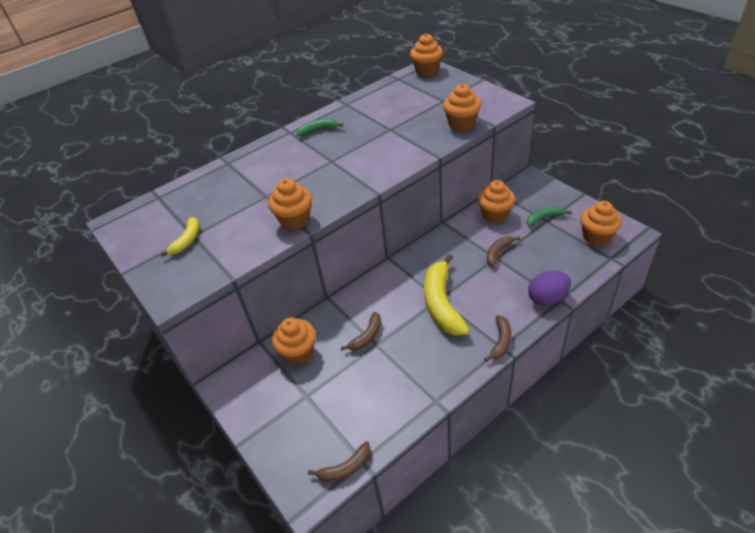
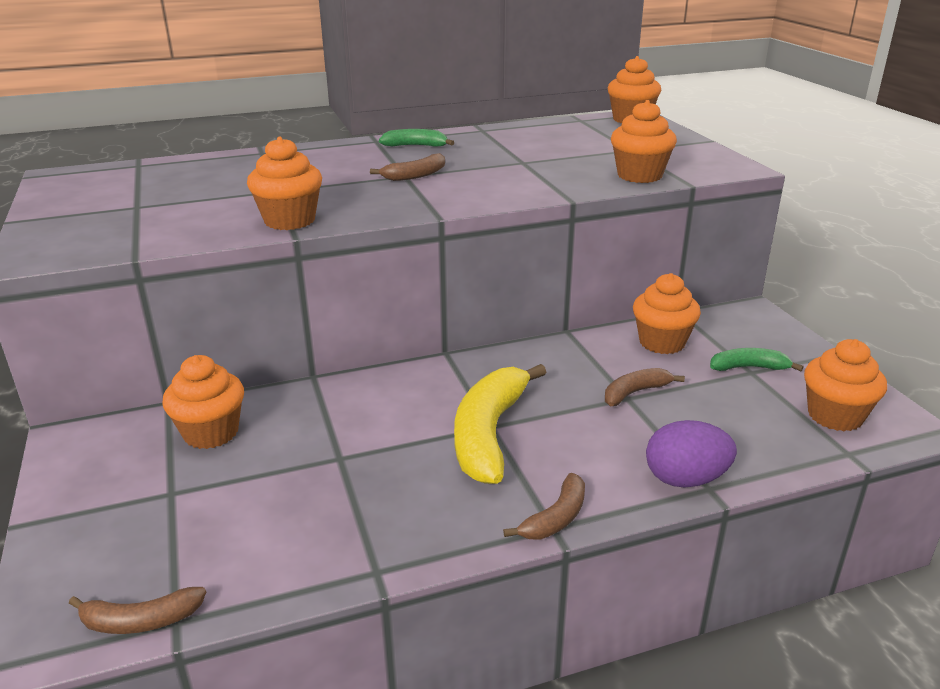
camera: 15 degrees right, 15 degrees down
(187, 240) = (123, 209): yellow banana -> none
(367, 336) = (332, 443): brown banana -> brown banana (415, 175)

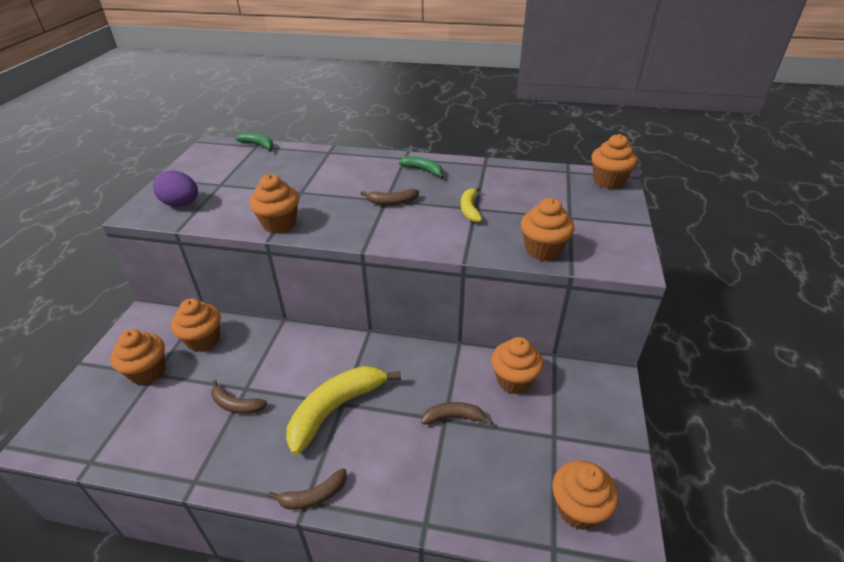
camera: 30 degrees right, 10 degrees up
(140, 621) = (78, 453): brown banana -> brown banana (236, 405)
(156, 494) = (148, 372): none -> orange cupcake
(517, 163) = (470, 209): none -> yellow banana
(685, 479) = (417, 508): purple egg -> purple egg (181, 204)
(748, 367) = (556, 431): green banana -> green banana (258, 145)

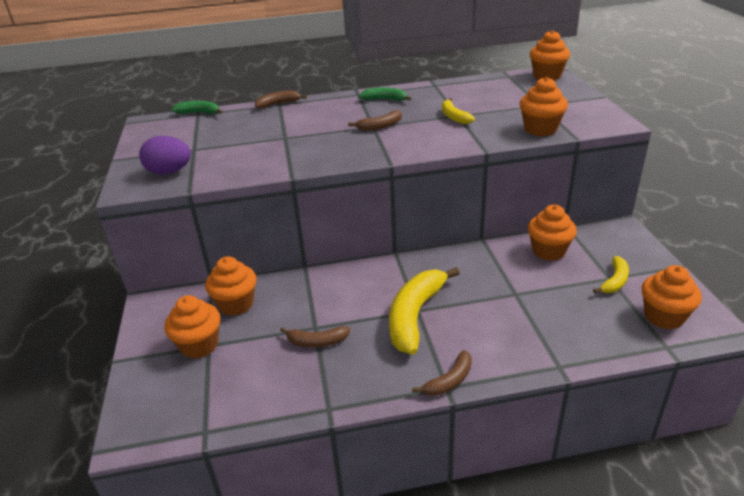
camera: 20 degrees left, 5 degrees down
(279, 224) = (290, 164): orange cupcake -> none
(454, 417) = (521, 290): brown banana -> brown banana (278, 104)
(556, 442) = (614, 281): none -> yellow banana

